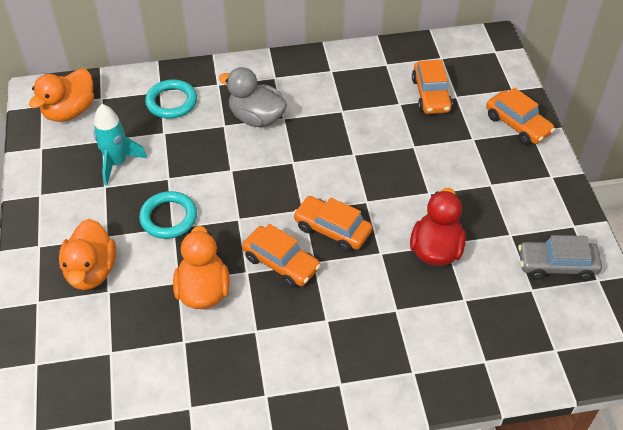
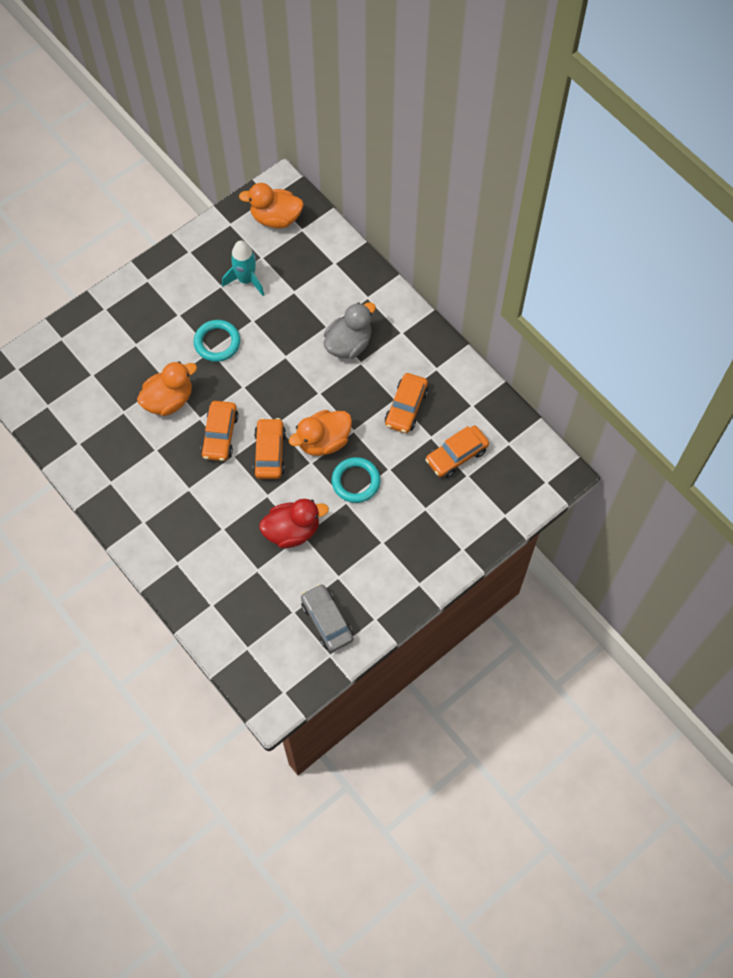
camera: 60 degrees right, 15 degrees up
(91, 271) = (145, 324): orange duck -> orange duck (323, 441)
(171, 102) = (328, 277): turquoise ring -> turquoise ring (356, 481)
(256, 118) = (348, 344): grey duck -> grey duck turned 45 degrees clockwise
(517, 124) = (463, 536): orange car -> orange car (406, 407)

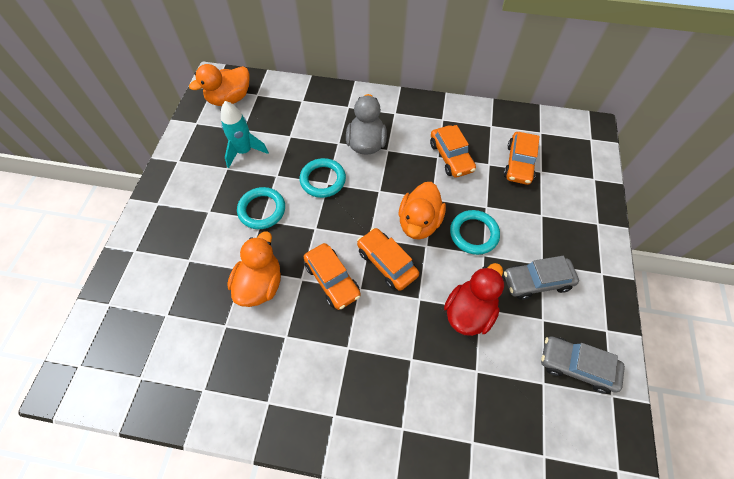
camera: 40 degrees left, 5 degrees down
(284, 351) = (323, 180): none -> turquoise ring
(363, 550) = (536, 281): none -> grey car

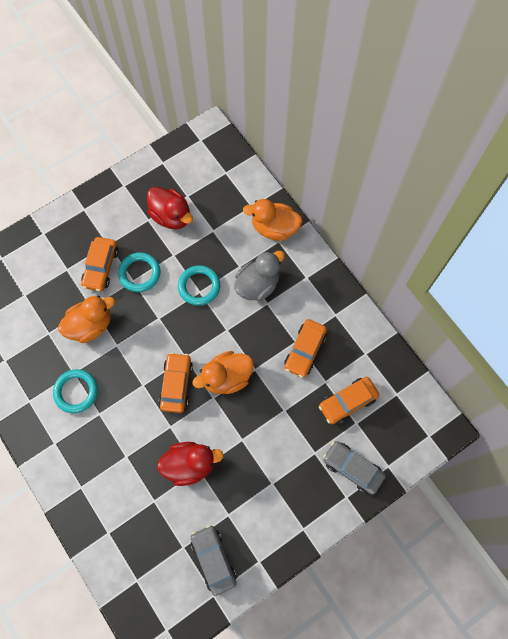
camera: 45 degrees right, 10 degrees up
(230, 99) = (203, 160): orange duck -> orange duck (274, 228)
(244, 151) = (171, 216): turquoise rocket -> red duck
(332, 280) = (133, 363): orange car -> orange car (101, 267)
(474, 234) = (252, 420): turquoise ring -> turquoise ring (76, 392)
(536, 281) = (254, 490): grey car -> grey car (352, 468)

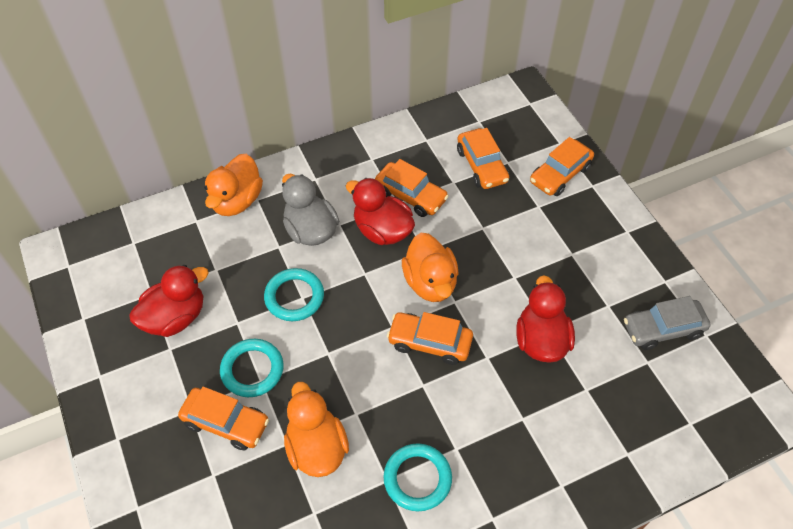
camera: 80 degrees left, 15 degrees down
(267, 335) = (382, 230): none -> red duck
(352, 468) = (560, 174): grey car -> orange car

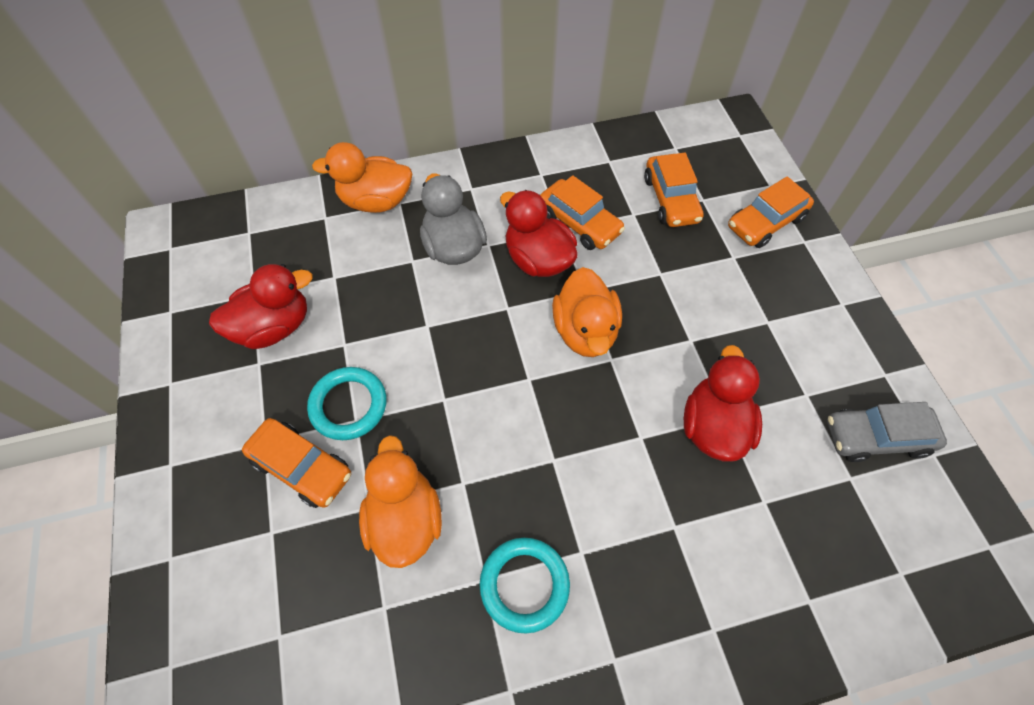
camera: 10 degrees right, 5 degrees up
(237, 201) = (376, 201): orange duck -> orange duck turned 60 degrees clockwise
(294, 297) = (418, 323): turquoise ring -> none
(429, 342) = (571, 406): orange car -> none

